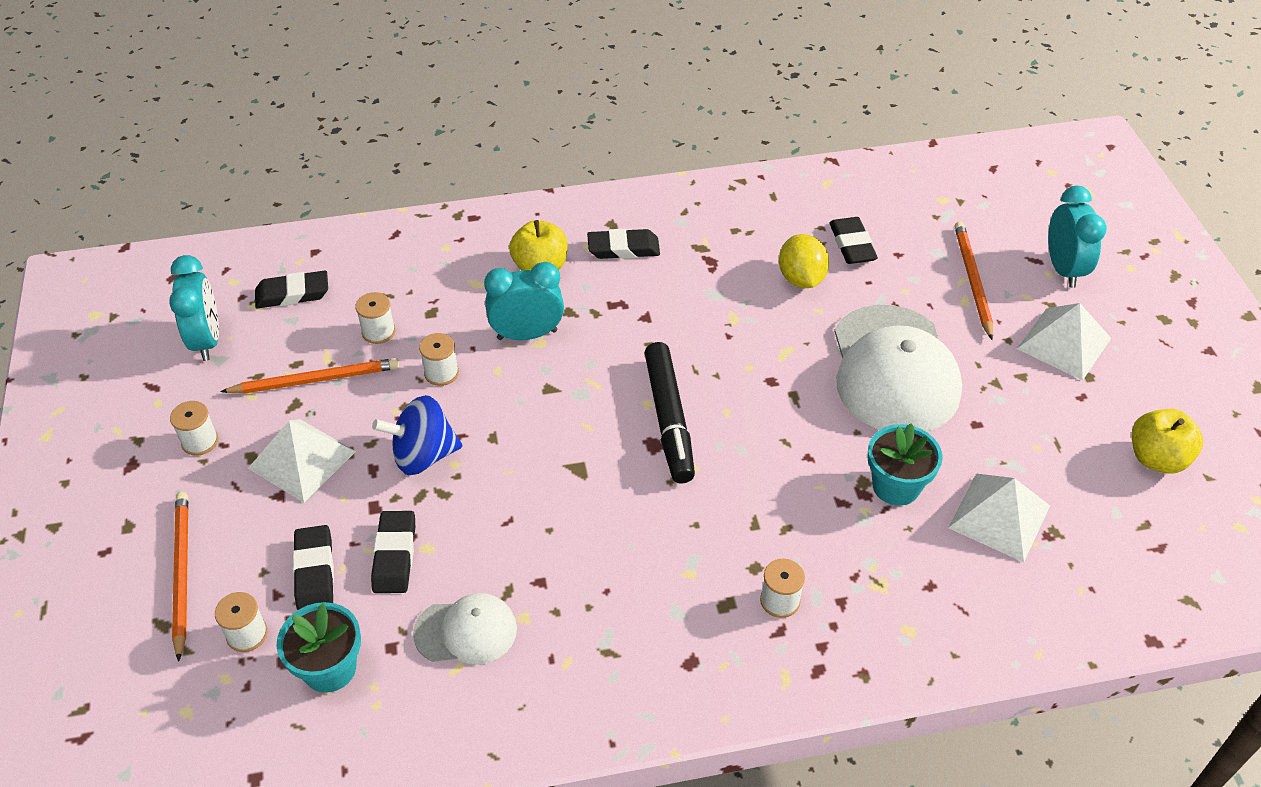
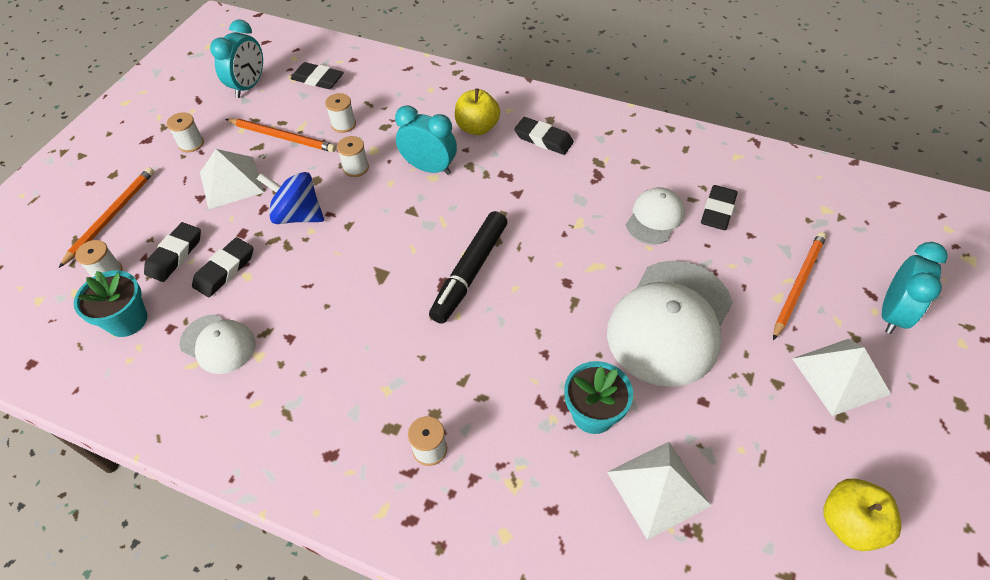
camera: 35 degrees right, 5 degrees up
(801, 279) = (655, 218): yellow lemon -> white cap

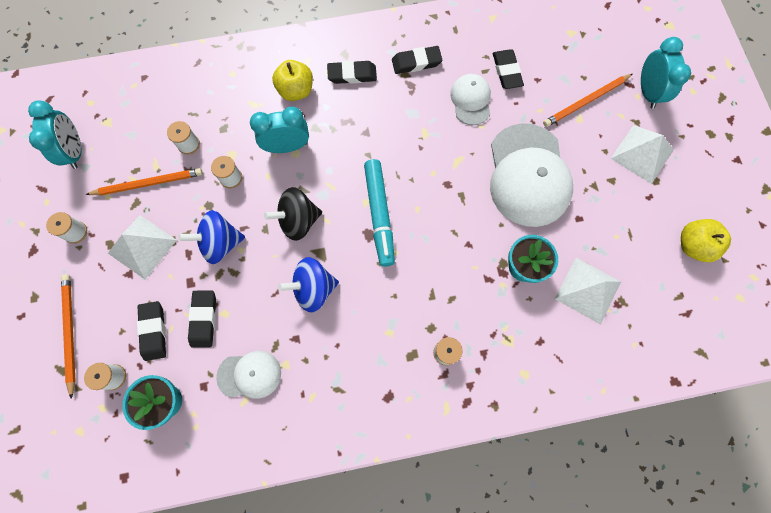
camera: 35 degrees left, 20 degrees up
(318, 79) = (130, 113): black eraser -> black eraser (416, 62)
(346, 302) = (313, 289): none -> blue spinning top
(385, 235) = (298, 221): none -> black spinning top
(470, 272) = (379, 215): black marker -> turquoise marker
(798, 284) = (585, 102): orange pencil -> orange pencil turned 120 degrees counterclockwise

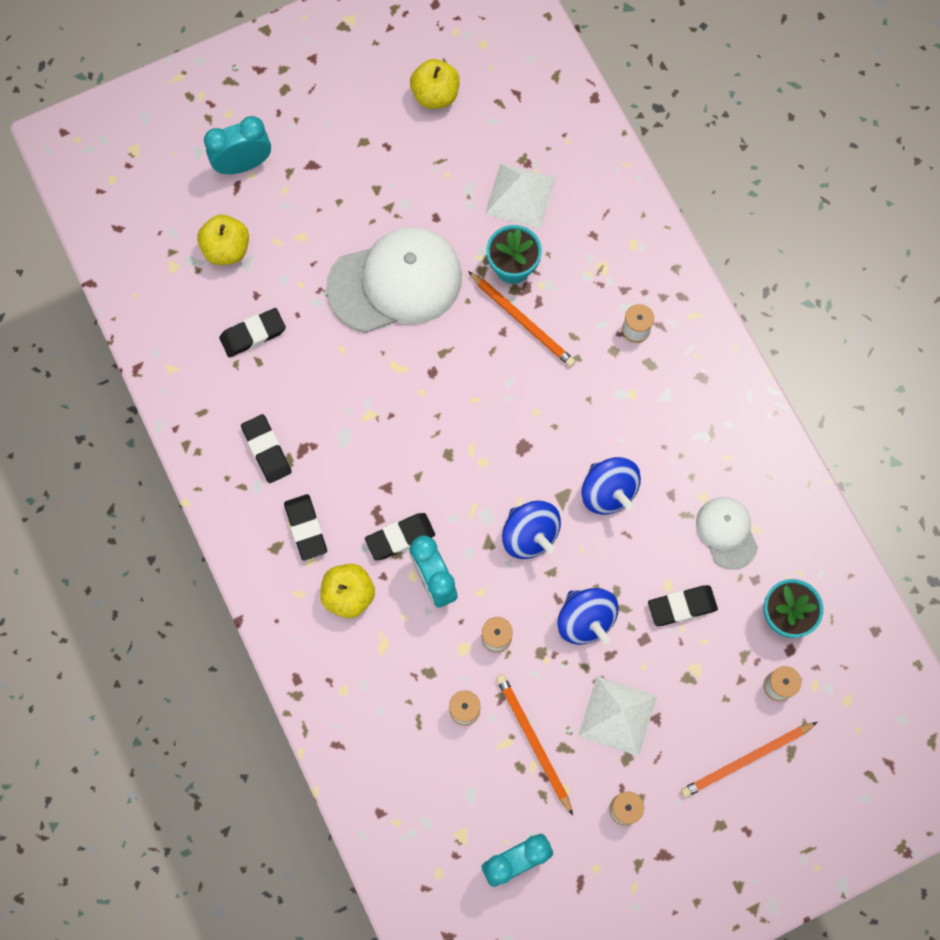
camera: 105 degrees left, 0 degrees up
(153, 331) = (713, 660): black eraser -> black eraser (400, 538)
(298, 221) = (530, 535): black spinning top -> blue spinning top
(379, 215) = (494, 441): turquoise marker -> none
(471, 100) = (307, 369): white cap -> none
(578, 68) = (227, 249): none -> yellow apple
(585, 102) = (275, 233): orange pencil -> orange pencil (522, 321)
(642, 154) = (332, 161): white pyramid -> none

